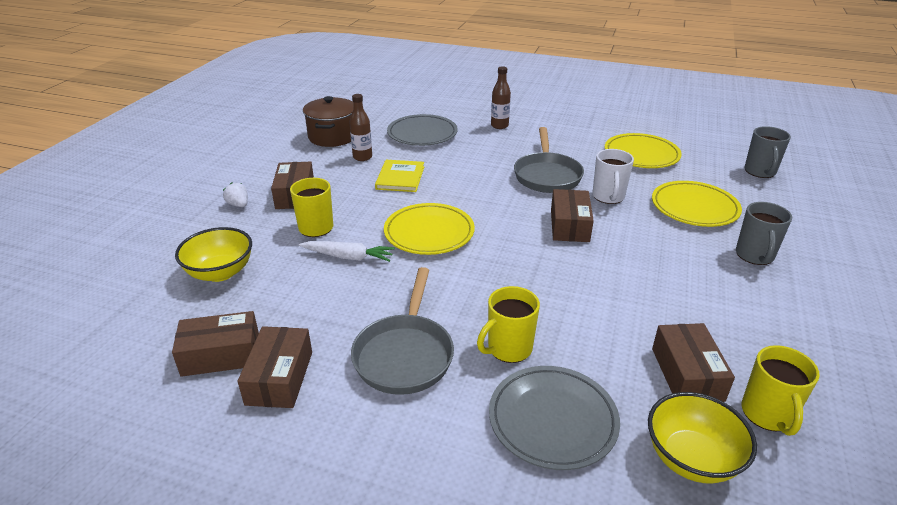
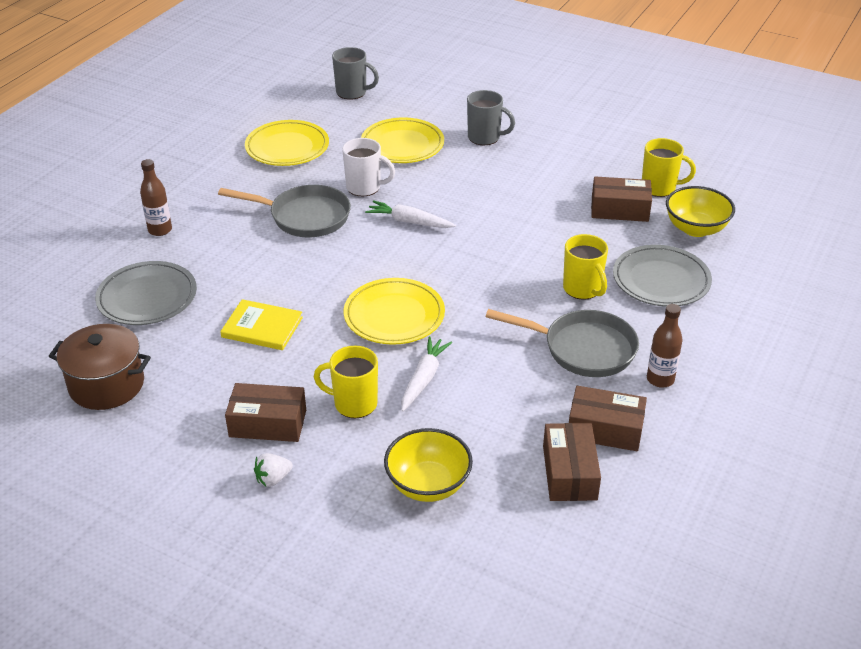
camera: 80 degrees left, 5 degrees up
(362, 157) = (189, 357): brown bottle -> brown bottle (660, 379)
(569, 225) = (409, 222): brown box -> white carrot

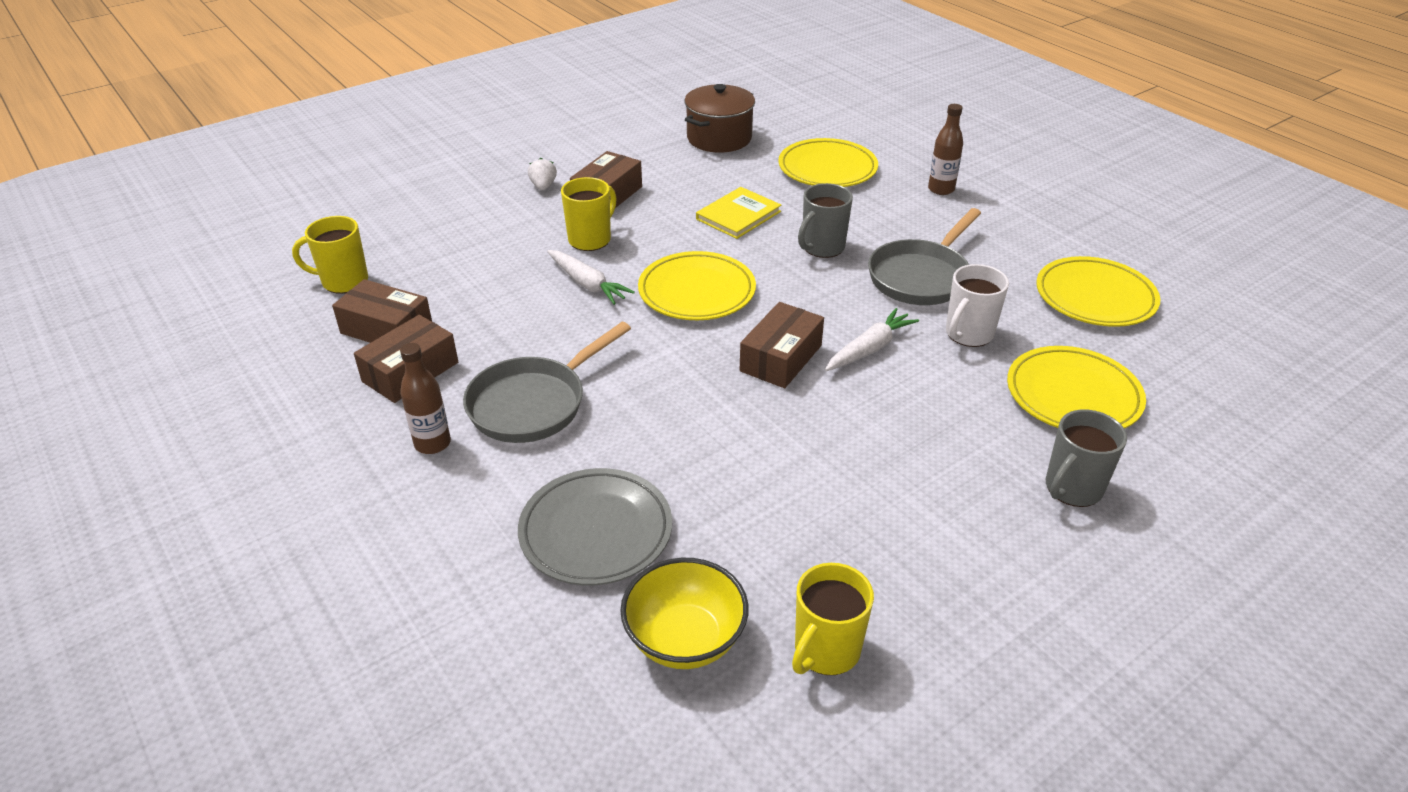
camera: 115 degrees right, 0 degrees up
(147, 298) = (827, 169): grey plate -> yellow plate
(352, 92) = (1257, 389): grey mug -> grey mug (822, 247)
(428, 485) = (459, 251): yellow bowl -> none
(582, 289) = (635, 446): yellow mug -> yellow mug (343, 281)
(619, 209) = (790, 566): brown box -> brown box (781, 358)

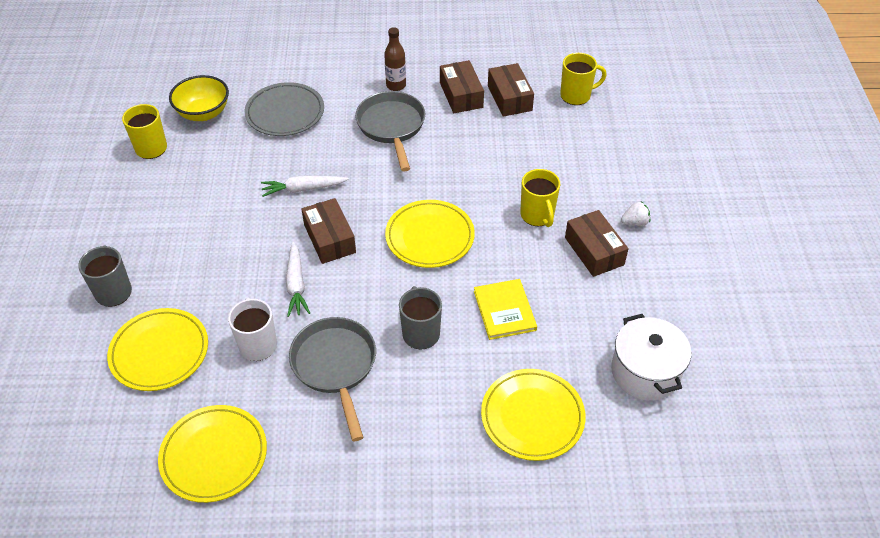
camera: 125 degrees right, 10 degrees up
(343, 281) = (576, 96): yellow mug -> yellow mug turned 45 degrees clockwise
(387, 329) = (509, 98): brown box -> brown box turned 75 degrees counterclockwise
(543, 186) = (635, 222): white strawberry -> white strawberry turned 45 degrees counterclockwise
(587, 284) = (484, 191): white carrot -> white carrot (303, 189)
(719, 138) = (645, 372): brown pot -> white pot
(941, 189) = (433, 478): brown bottle -> none

